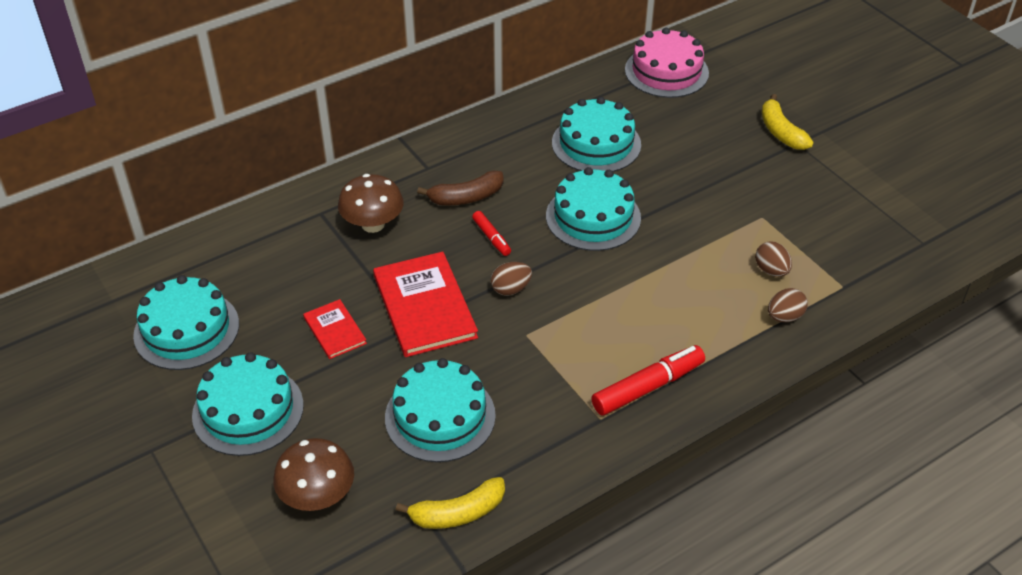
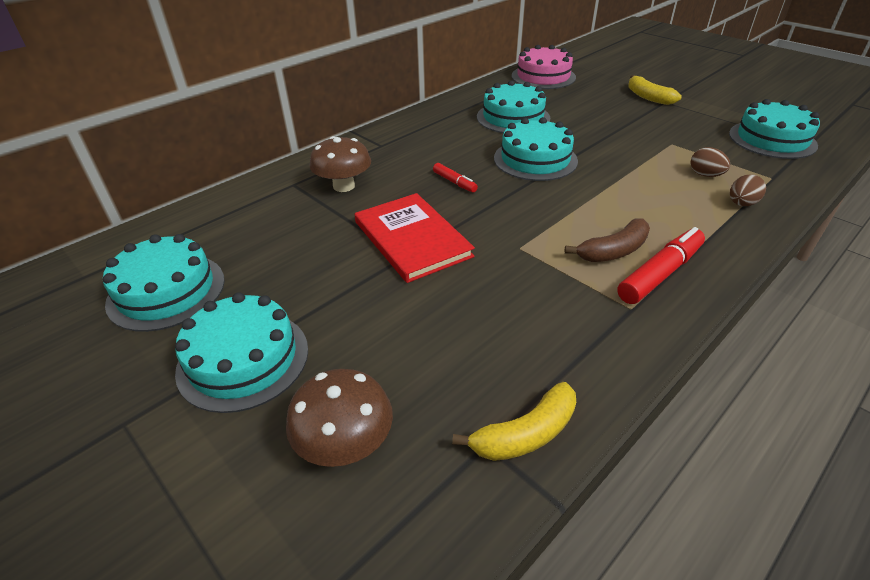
camera: 10 degrees left, 5 degrees down
(335, 330) = (327, 270): red book -> none
(440, 416) = (463, 332): turquoise cake -> turquoise cake (772, 139)
(466, 197) = (421, 159): brown banana -> brown banana (613, 251)
(511, 289) = (488, 215): brown egg -> none

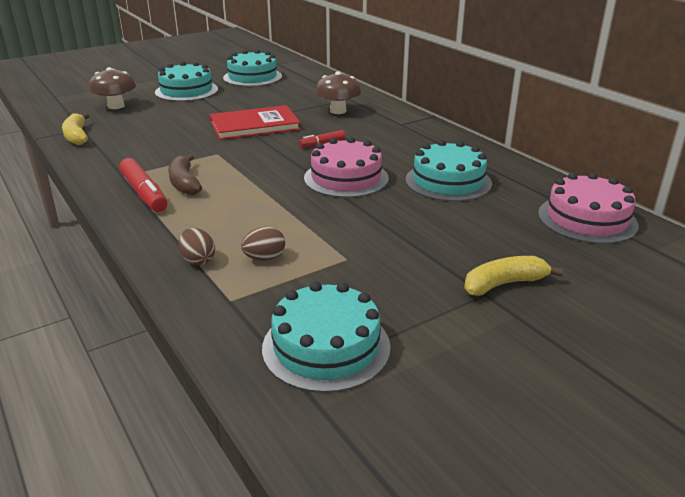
camera: 100 degrees right, 10 degrees down
(535, 159) = (346, 178): turquoise cake -> pink cake

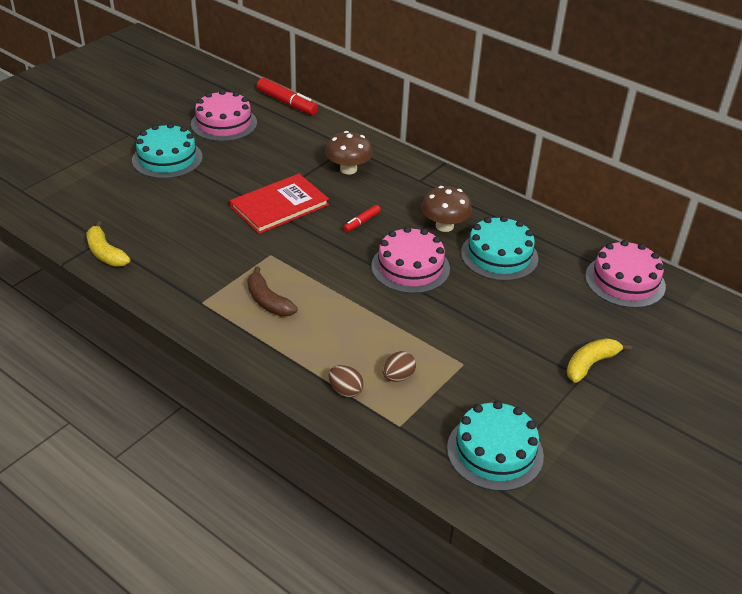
camera: 20 degrees left, 10 degrees up
(116, 106) = (108, 197): brown mushroom -> brown mushroom (444, 226)
(144, 193) = (240, 322): red marker -> red marker (287, 103)
(252, 77) = (224, 123): turquoise cake -> pink cake

